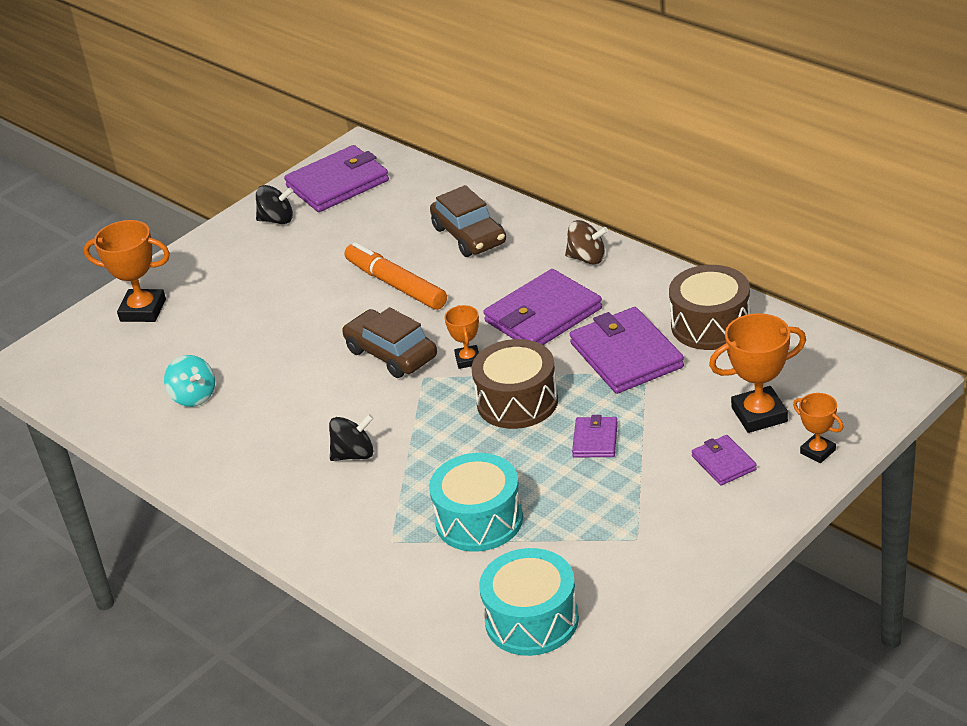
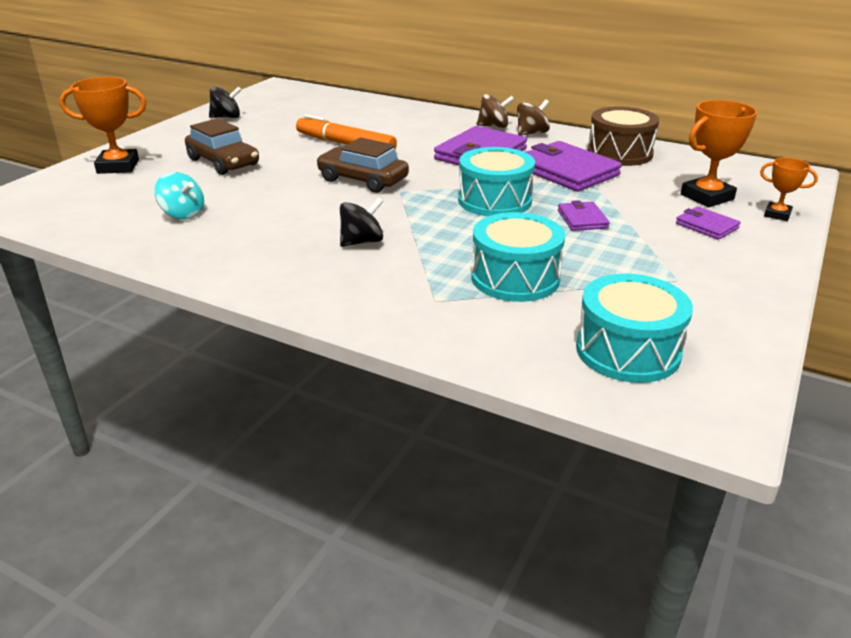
camera: 20 degrees left, 5 degrees down
(337, 183) = (270, 100): purple wallet -> none
(468, 360) = (433, 180): orange trophy -> none
(469, 235) = (392, 119): brown car -> brown car (223, 162)
(517, 401) = (494, 201): brown drum -> turquoise drum
(626, 276) = (531, 133): none -> brown spinning top

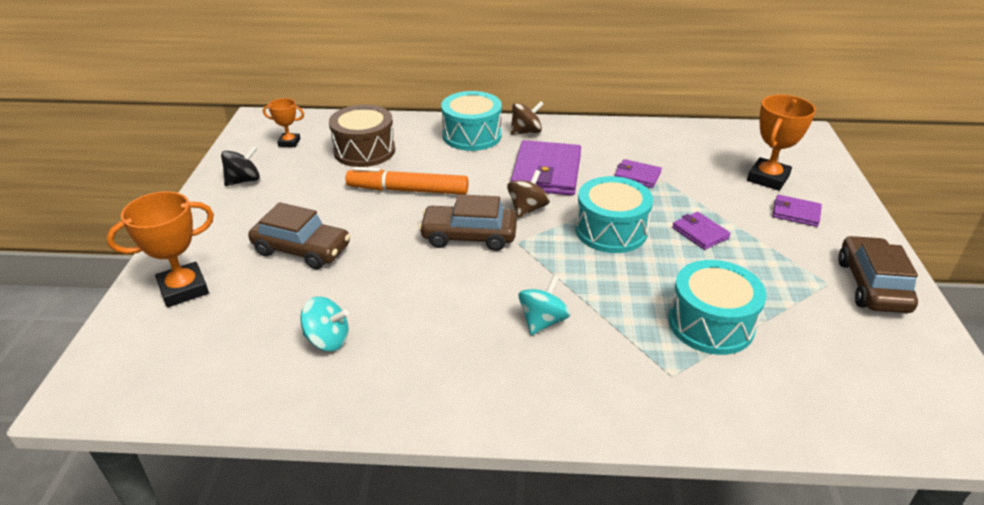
camera: 25 degrees left, 5 degrees up
(362, 242) = (542, 321): black spinning top -> turquoise spinning top
(531, 133) = (567, 133): brown spinning top -> brown spinning top (527, 209)
(566, 171) = (637, 176): purple wallet -> purple wallet, size x0.51
(619, 153) = (660, 142): brown drum -> brown drum (364, 151)
(627, 351) = (863, 379): turquoise drum -> turquoise drum (472, 135)
(727, 292) = (871, 285): none -> brown car
(777, 214) = (831, 185): orange trophy -> orange trophy (289, 142)

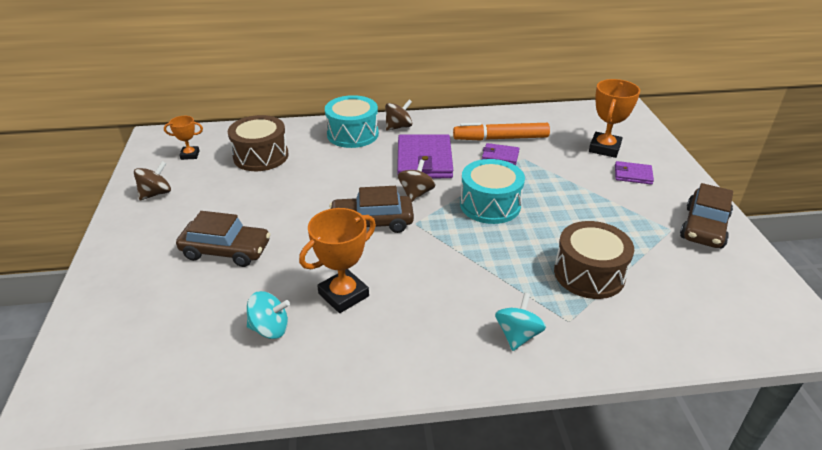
camera: 10 degrees left, 0 degrees up
(183, 289) = (124, 299): orange trophy -> orange trophy (343, 295)
(244, 180) = (156, 193): black spinning top -> brown spinning top
(408, 190) = (308, 188): orange marker -> orange marker (500, 138)
(542, 321) = (452, 289): turquoise spinning top -> turquoise spinning top (517, 335)
(700, 233) = (562, 199): purple wallet -> none
(711, 324) = (589, 274): turquoise drum -> brown drum
(871, 285) = (704, 227): brown car -> brown car turned 150 degrees counterclockwise

